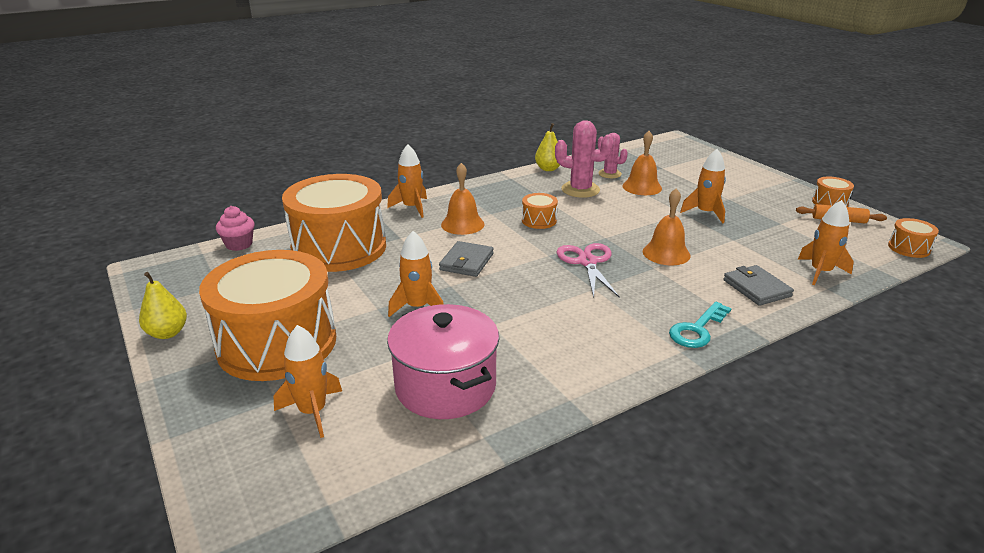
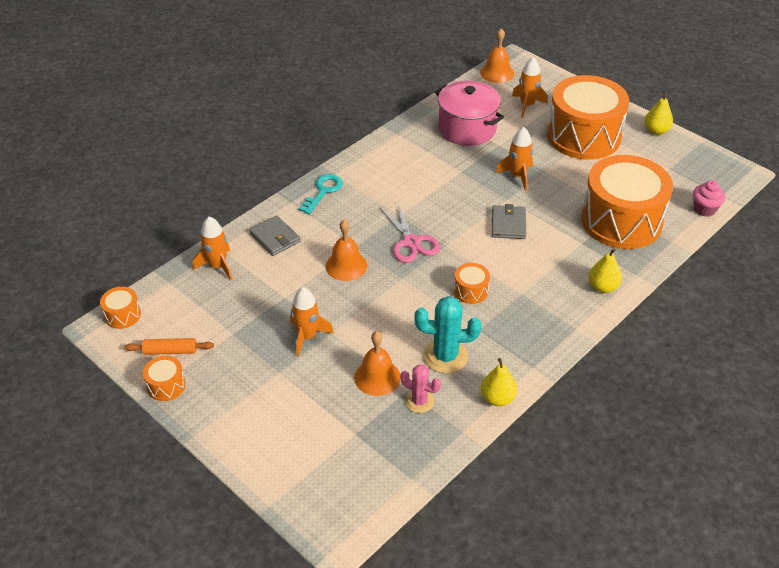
camera: 165 degrees right, 15 degrees up
(412, 208) = (602, 287): orange rocket -> yellow pear
(462, 224) = (539, 271): orange bell -> orange bell (497, 73)
(580, 190) = (445, 356): pink cactus -> turquoise cactus

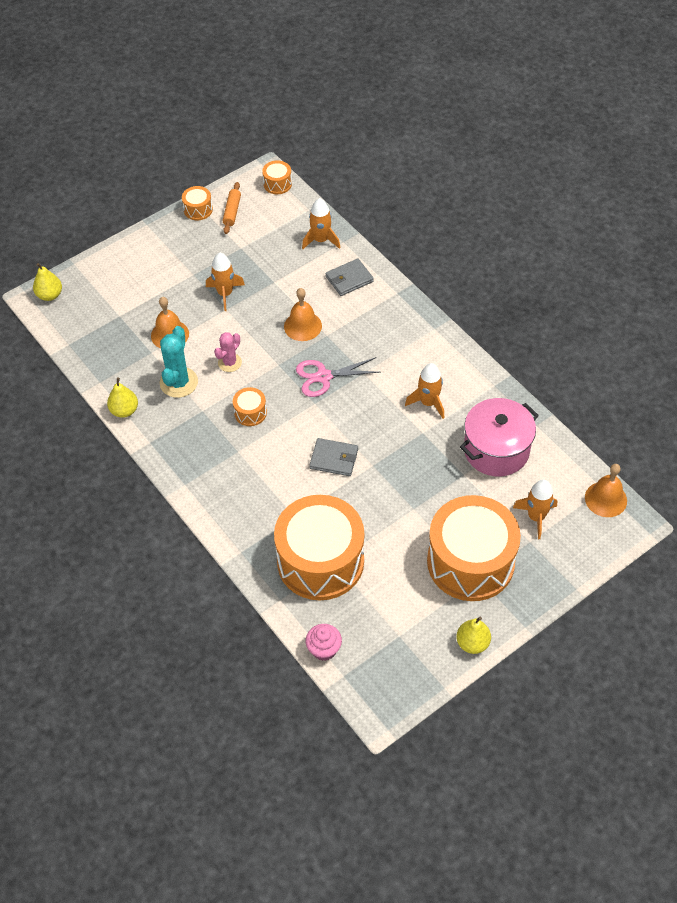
camera: 100 degrees right, 10 degrees up
(323, 191) = (408, 317): turquoise key -> none
(419, 401) = (137, 358): pink cactus -> pink cactus (229, 362)
(517, 176) = (408, 481): orange rocket -> orange rocket (428, 403)
(602, 287) = (230, 519): yellow pear -> yellow pear (50, 295)

